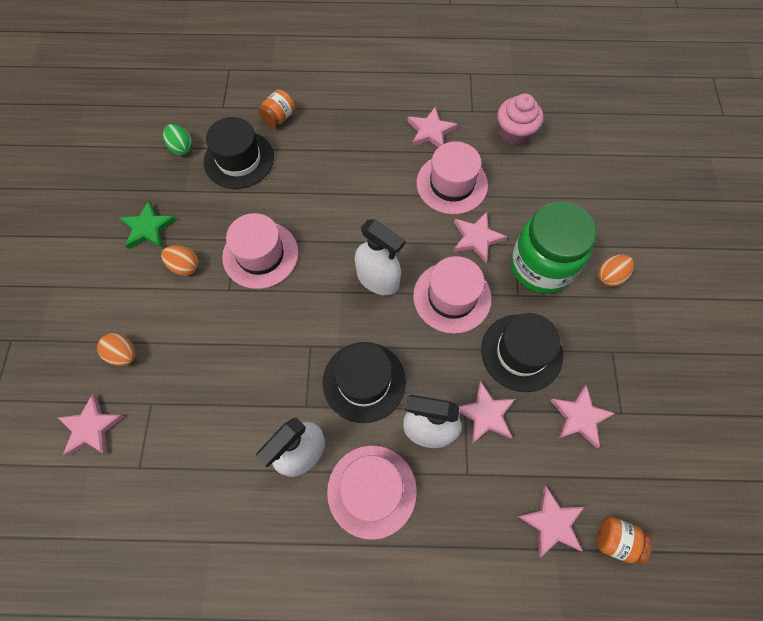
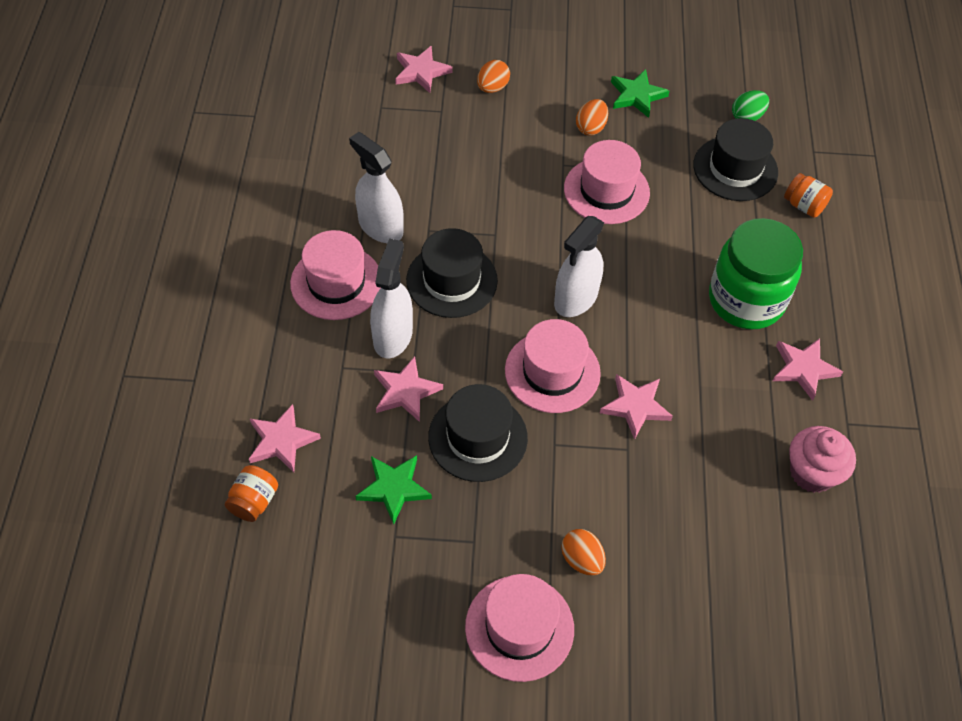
camera: 90 degrees right, 10 degrees down
(452, 184) = (718, 386): pink hat -> pink hat (519, 628)
(541, 266) = (596, 477): green jar -> green jar (746, 300)
(580, 417) = (394, 488): pink star -> green star

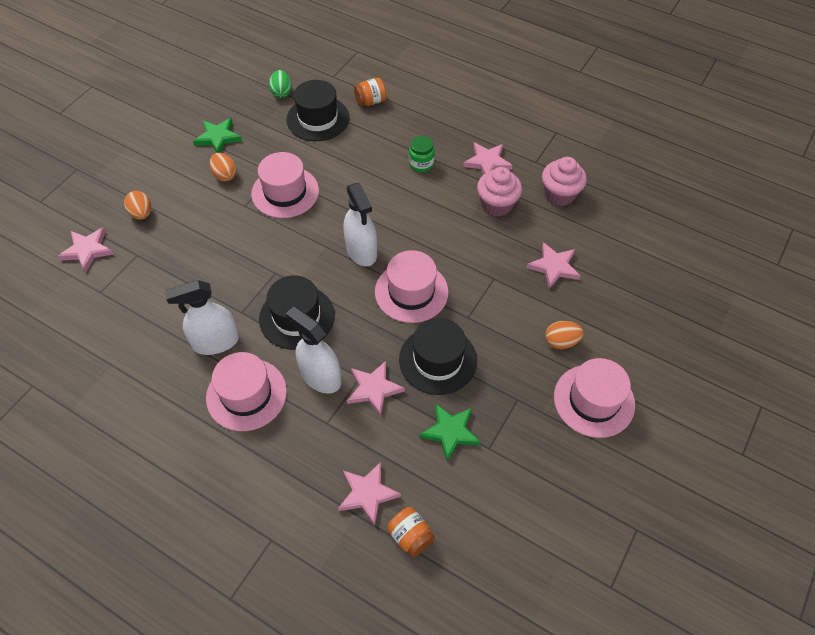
camera: 60 degrees left, 0 degrees up
(635, 406) = (465, 259): pink star -> pink star (554, 267)
(742, 407) = (497, 205): none -> pink cupcake
(746, 300) = (421, 164): green jar -> green jar, size x0.45

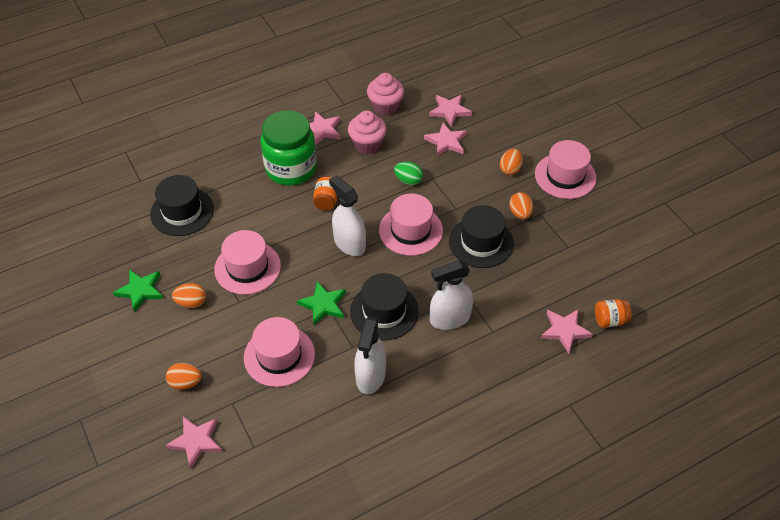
camera: 60 degrees left, 5 degrees down
(246, 394) = (435, 373): pink hat -> pink hat (279, 356)
(281, 92) = (126, 223): green egg -> green egg (408, 180)
(361, 251) = (349, 243): white spray bottle -> white spray bottle turned 135 degrees counterclockwise
(370, 101) = (194, 169): orange jar -> orange jar (326, 201)
(374, 389) = (481, 290): pink star -> pink star (449, 111)
(421, 164) = (291, 168): green jar -> green jar, size x2.24
(450, 432) = (543, 262): green star -> green star (323, 305)
(504, 379) = (520, 213): none -> orange egg

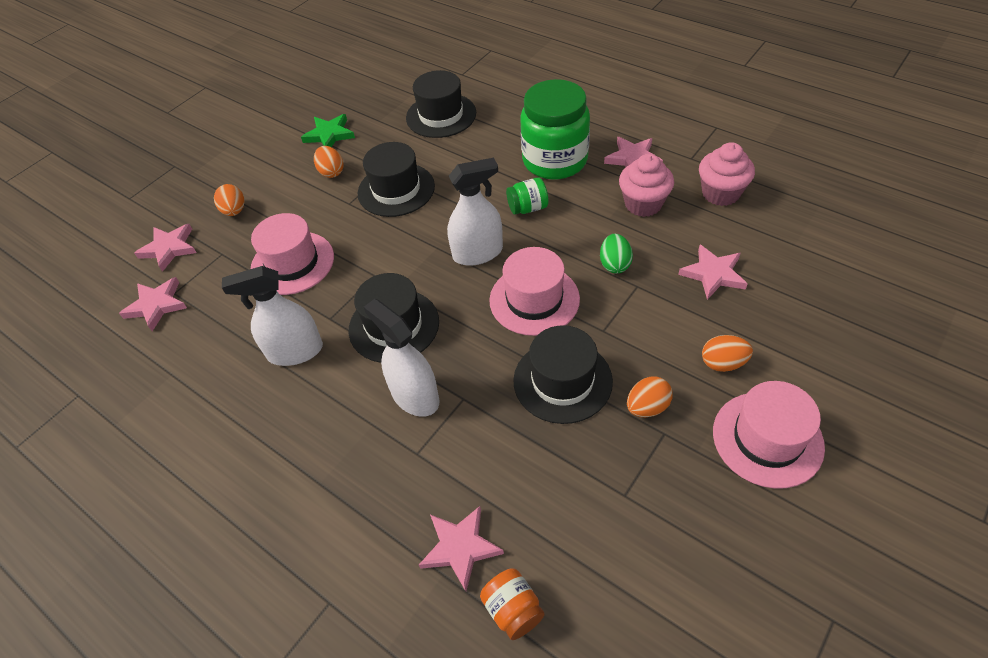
camera: 70 degrees right, 0 degrees up
(247, 267) = (396, 190): pink hat -> black hat
(323, 305) = (377, 268): green star -> none
(326, 201) = (528, 208): orange jar -> green jar
(349, 243) = (478, 253): white spray bottle -> white spray bottle turned 45 degrees clockwise
(449, 111) = (773, 255): pink star -> pink star (156, 305)

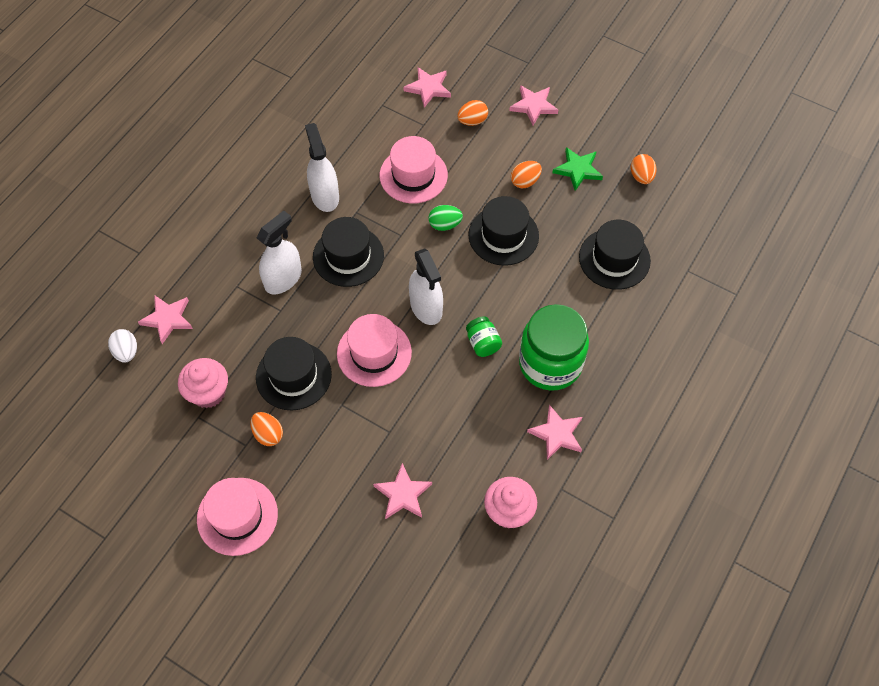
camera: 80 degrees right, 10 degrees up
(156, 305) = (369, 97): pink star -> pink star (533, 106)
(513, 609) = (126, 352): orange jar -> white egg
(614, 264) = (414, 414): green egg -> green egg (445, 224)
(643, 204) = (491, 440): pink cupcake -> pink cupcake (208, 393)
(723, 363) = (307, 492): orange egg -> orange egg (641, 176)

